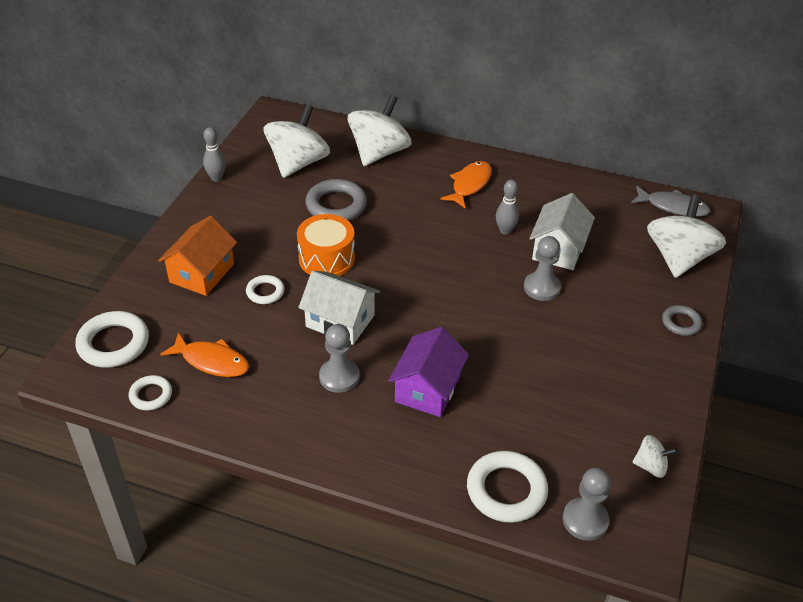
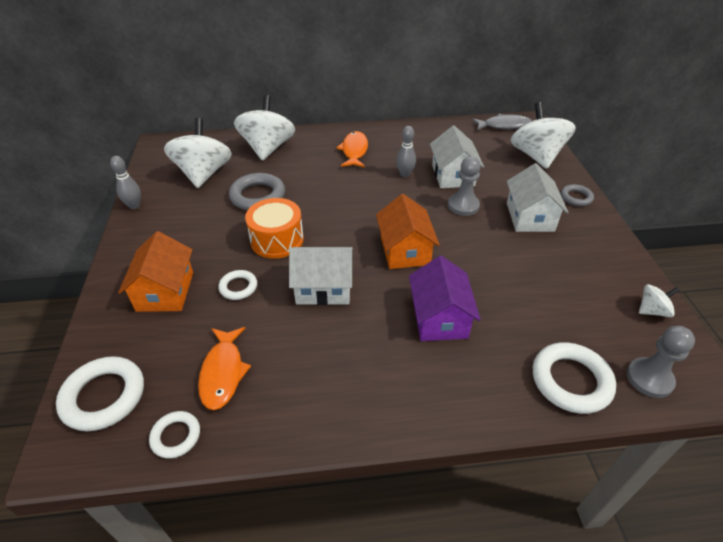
camera: 25 degrees left, 0 degrees up
(211, 361) = (223, 372): orange fish -> orange fish turned 90 degrees clockwise
(339, 377) = (356, 338): grey pawn -> none
(443, 313) = (405, 250): none -> orange house
(606, 325) = (530, 217): none -> white house

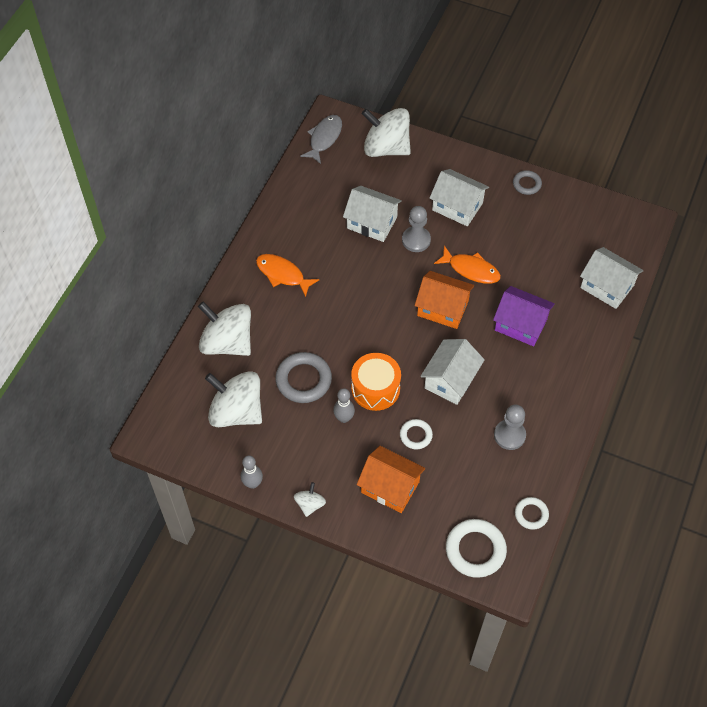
camera: 60 degrees left, 15 degrees up
(223, 372) = (494, 472): orange fish -> orange fish (471, 269)
(405, 174) = (347, 255): grey bowling pin -> grey bowling pin (344, 418)
(571, 381) = (607, 286): white ring -> white house
(576, 197) = (455, 161): grey ring -> grey ring (526, 184)
(649, 378) = (627, 247): grey pawn -> grey pawn (509, 435)
(652, 310) = (583, 205): white spinning top -> white spinning top (310, 504)

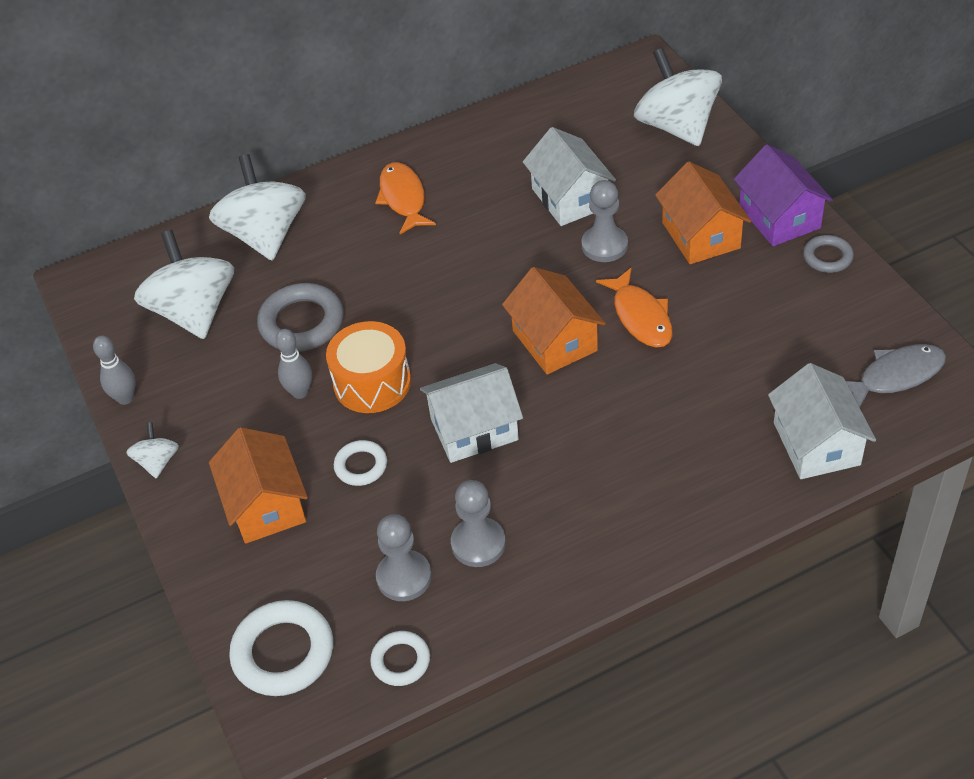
camera: 45 degrees right, 10 degrees down
(310, 504) = (157, 462): white spinning top -> white spinning top turned 60 degrees counterclockwise
(324, 138) = (610, 81): grey fish -> grey fish (896, 376)
(457, 206) = (701, 235): white house -> orange house
(492, 475) = (404, 577): none -> grey pawn
(520, 324) = (639, 419): purple house -> purple house (779, 217)

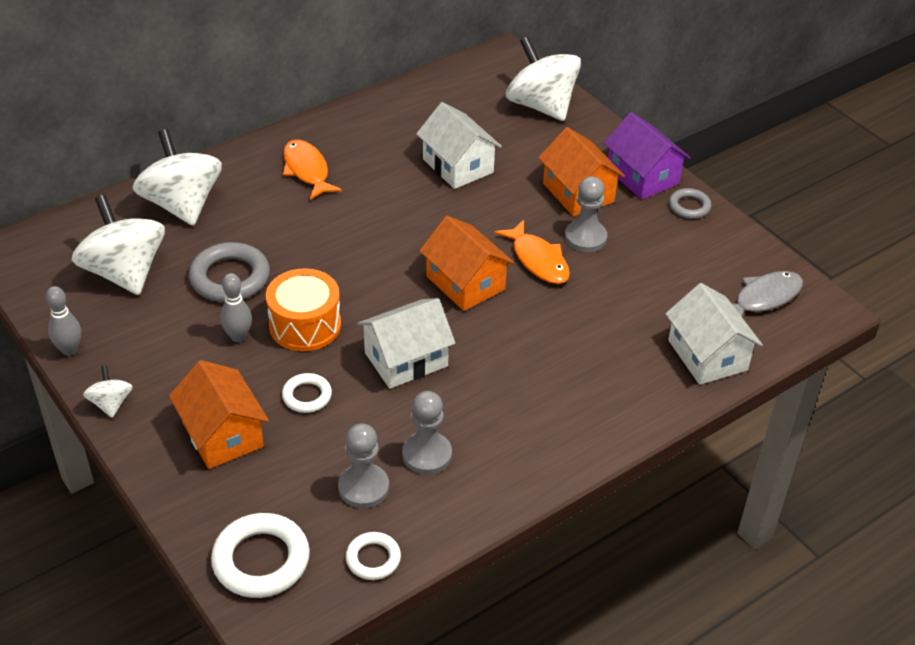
camera: 15 degrees left, 5 degrees down
(604, 245) = (495, 203): grey pawn -> grey pawn (585, 238)

